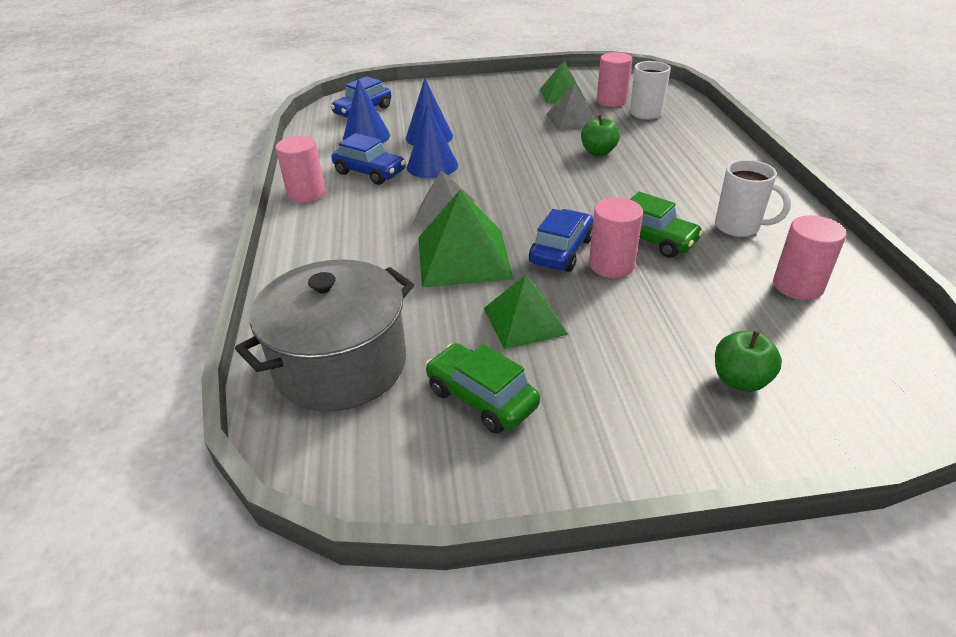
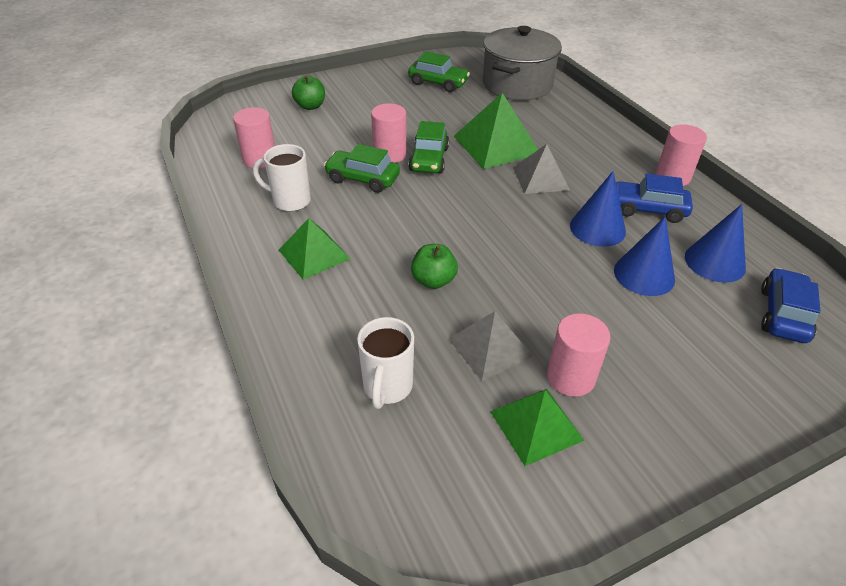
camera: 160 degrees right, 5 degrees up
(524, 321) = (433, 115): green pyramid -> green pyramid (314, 254)
(561, 251) = (429, 159): blue car -> green car
(611, 101) = (448, 417): pink cylinder -> pink cylinder (570, 377)

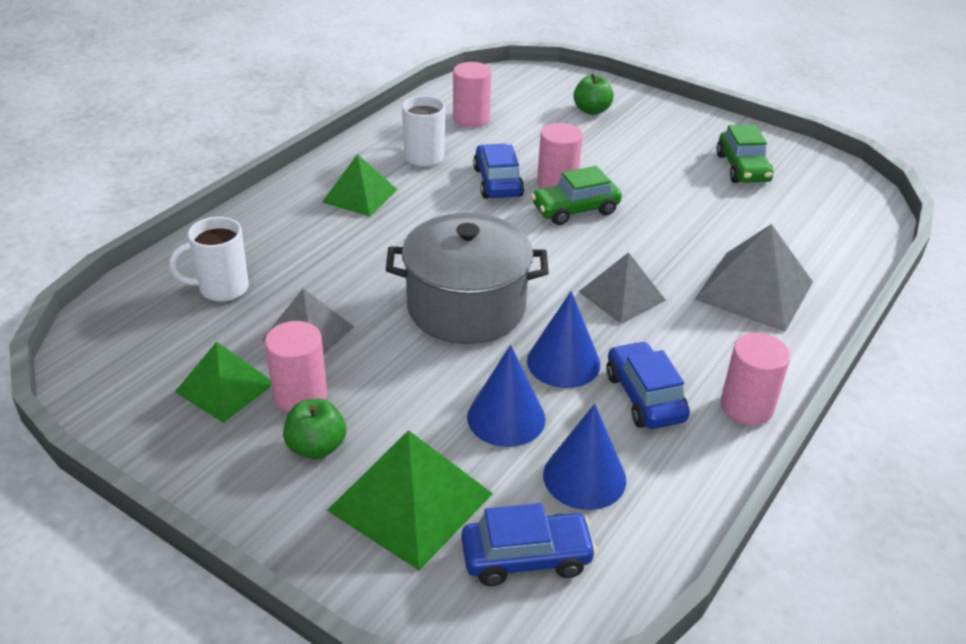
camera: 60 degrees right, 5 degrees down
(363, 179) = (498, 182): green car -> blue car
(433, 280) = (376, 272): green apple -> green apple (316, 447)
(496, 145) = (656, 246): green pyramid -> green pyramid (410, 502)
(517, 84) = (819, 224): grey pot -> grey pot (466, 307)
(566, 130) = (754, 290): none -> grey pyramid

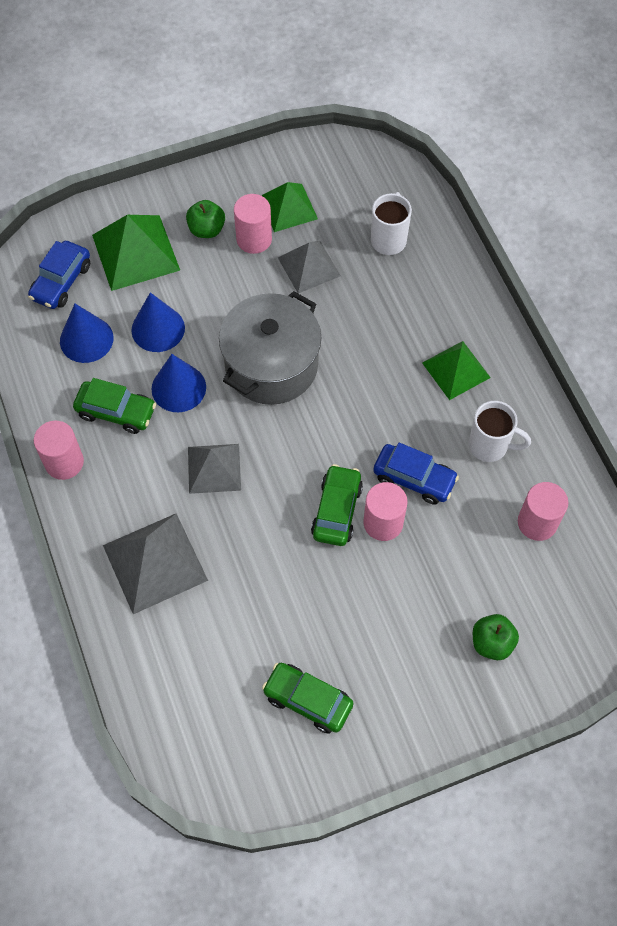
camera: 125 degrees right, 25 degrees up
(644, 397) = (116, 412): blue car -> green car

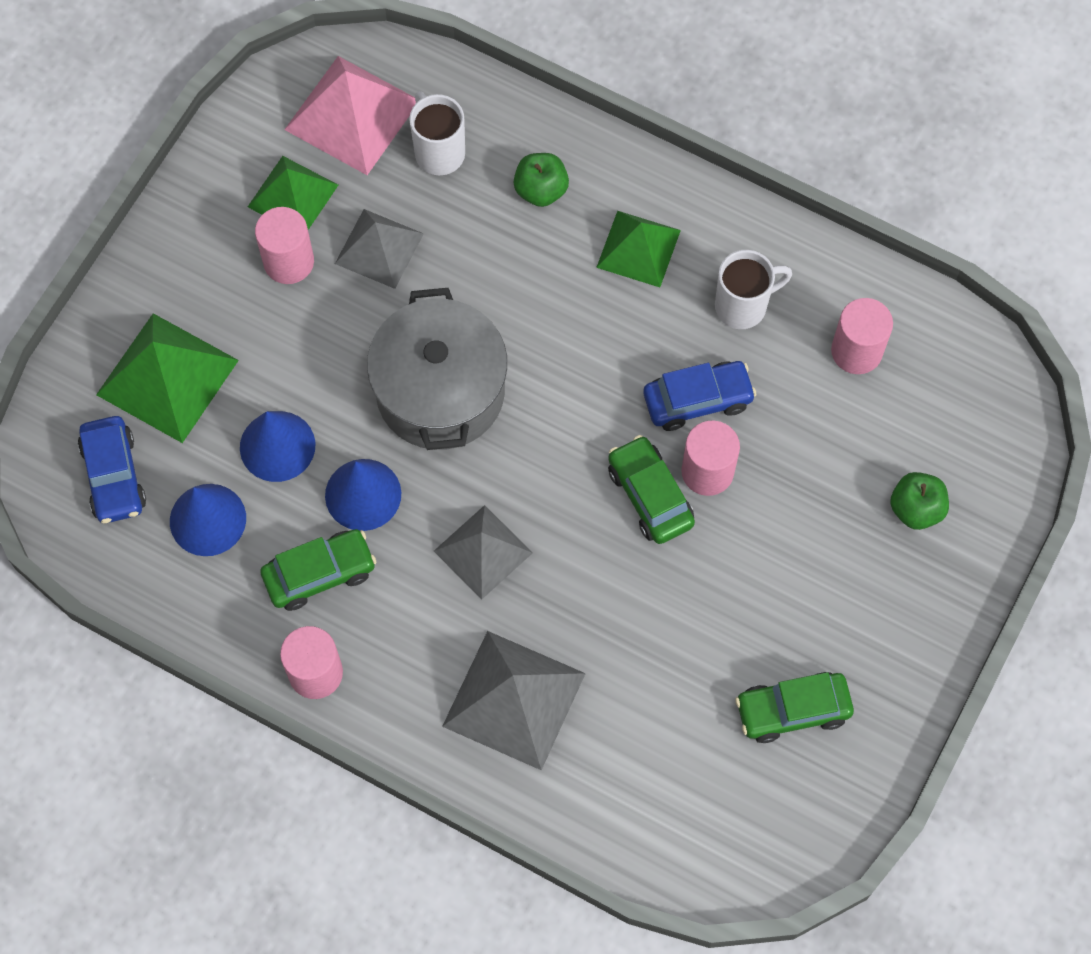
camera: 40 degrees left, 5 degrees up
(206, 229) = (224, 290): green apple -> green apple (541, 190)
(359, 188) = (352, 115): none -> pink pyramid

